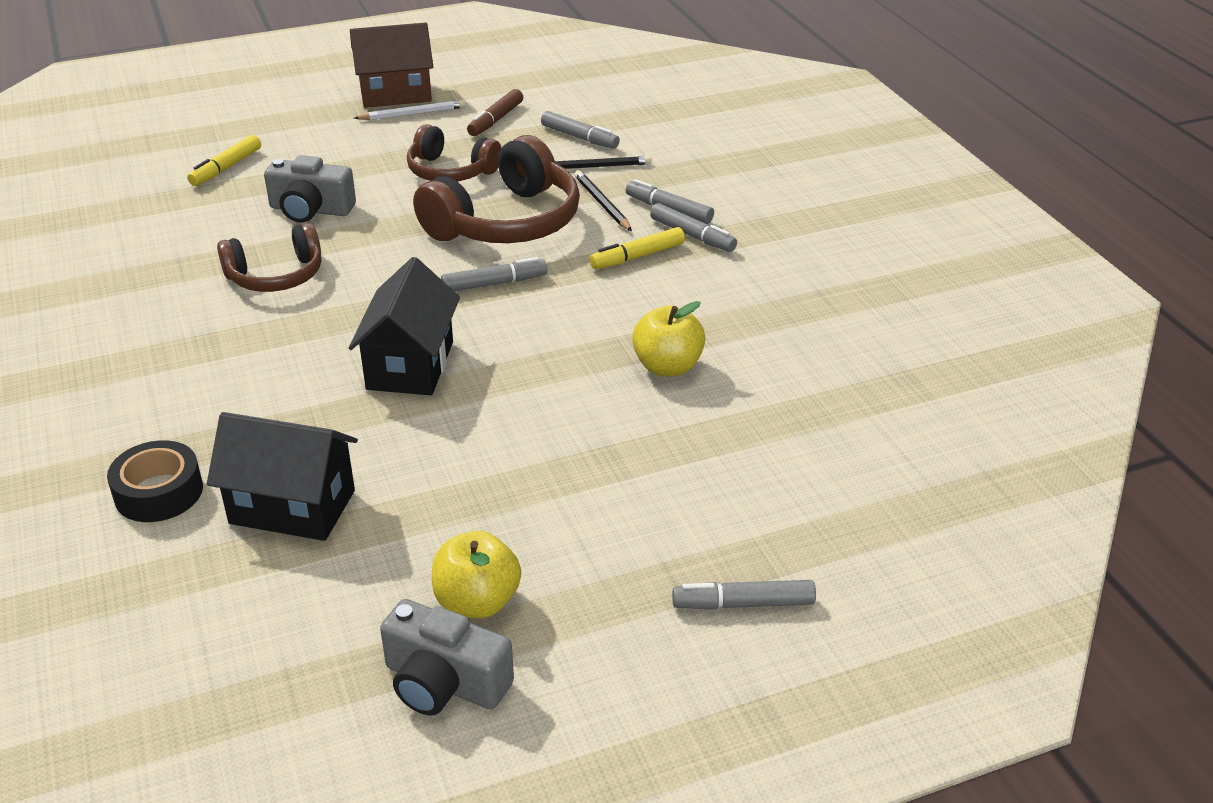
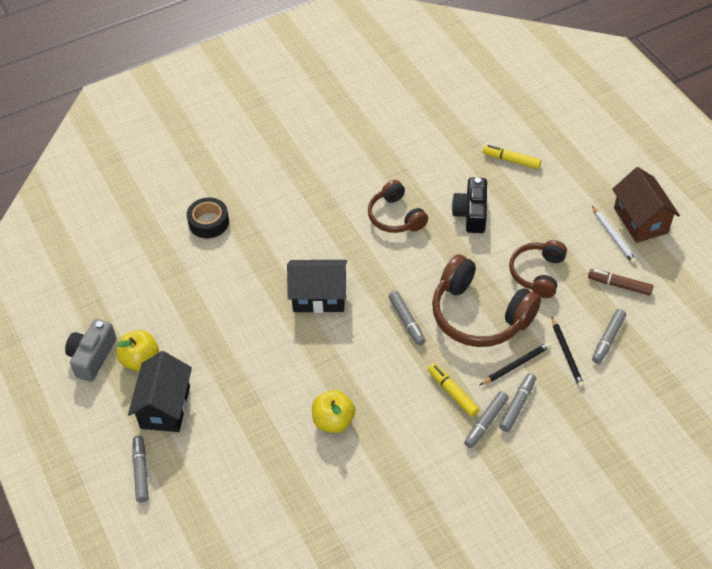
camera: 85 degrees right, 15 degrees up
(292, 507) = (201, 275): black house -> black house (165, 407)
(310, 210) = (471, 213): grey camera -> black camera

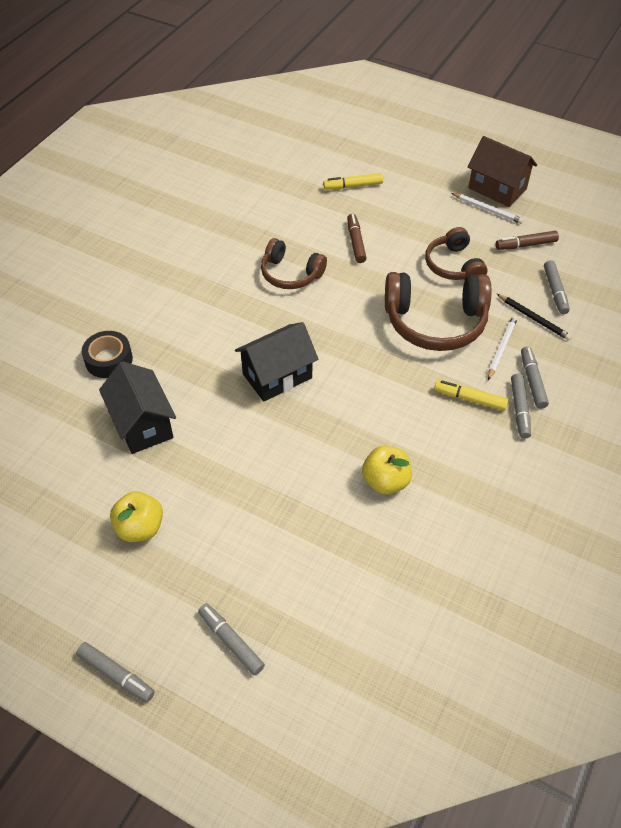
camera: 35 degrees left, 0 degrees up
(92, 357) = (81, 553): grey camera -> none
(165, 407) = (205, 560): black house -> black house (142, 424)
(406, 321) = (376, 358): grey marker -> grey marker (116, 674)
(471, 213) = (356, 242): black camera -> brown marker
(516, 365) = (502, 348): black pencil -> white pencil

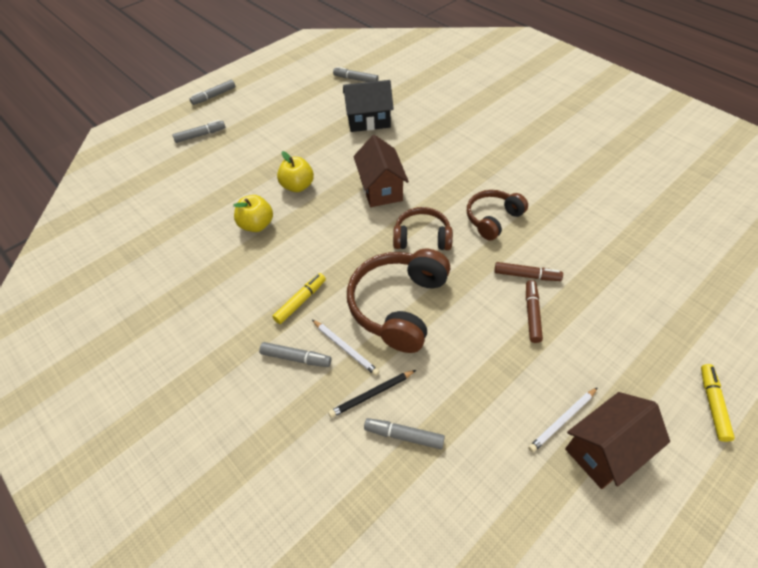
camera: 110 degrees right, 0 degrees up
(109, 360) = (431, 112): black tape -> none
(140, 528) = (293, 112): yellow apple -> yellow apple (297, 186)
(277, 376) = (381, 189): black house -> brown house
(353, 186) = (620, 297): yellow marker -> yellow marker (712, 405)
(453, 265) = (472, 348): brown headphones -> brown headphones (422, 237)
(519, 409) = (271, 334): grey marker -> grey marker (356, 79)
(526, 245) = (489, 438): brown marker -> brown marker (532, 314)

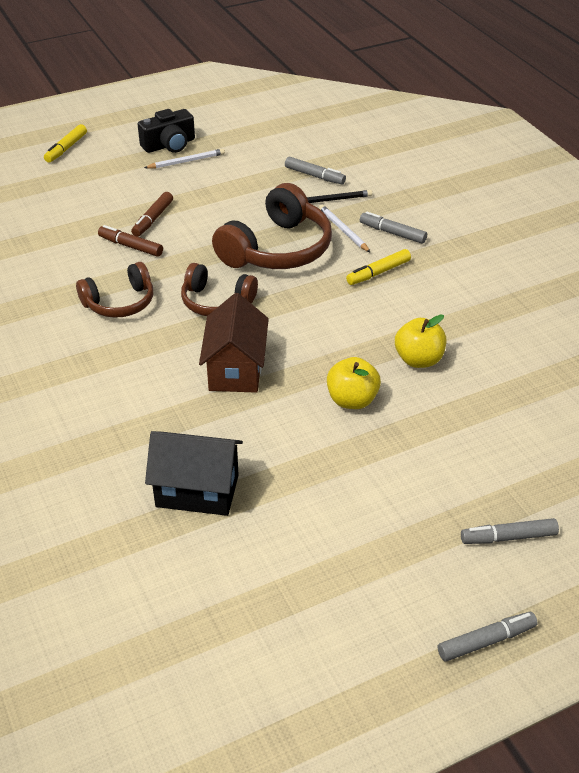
camera: 165 degrees left, 10 degrees down
(356, 79) = (172, 606): grey marker -> none
(605, 450) = (169, 145): brown house -> black camera

